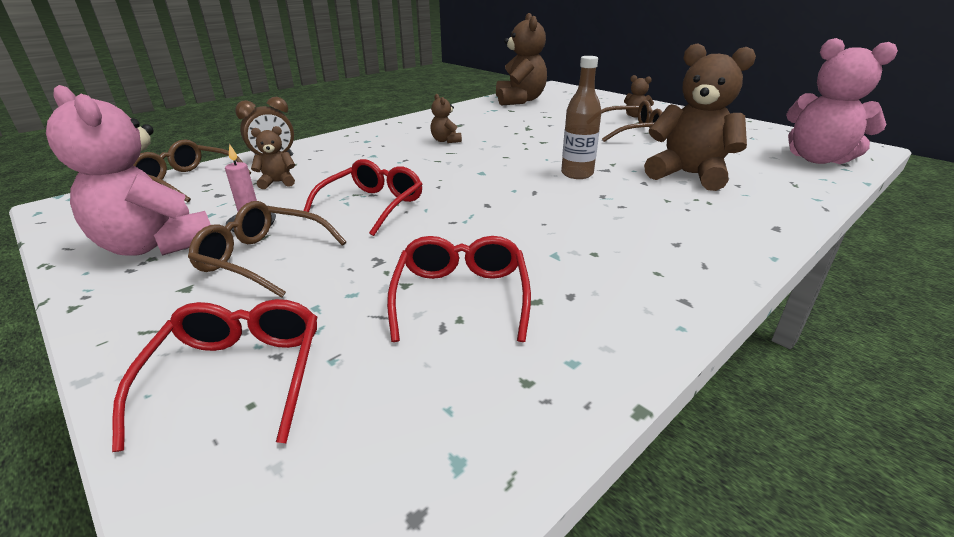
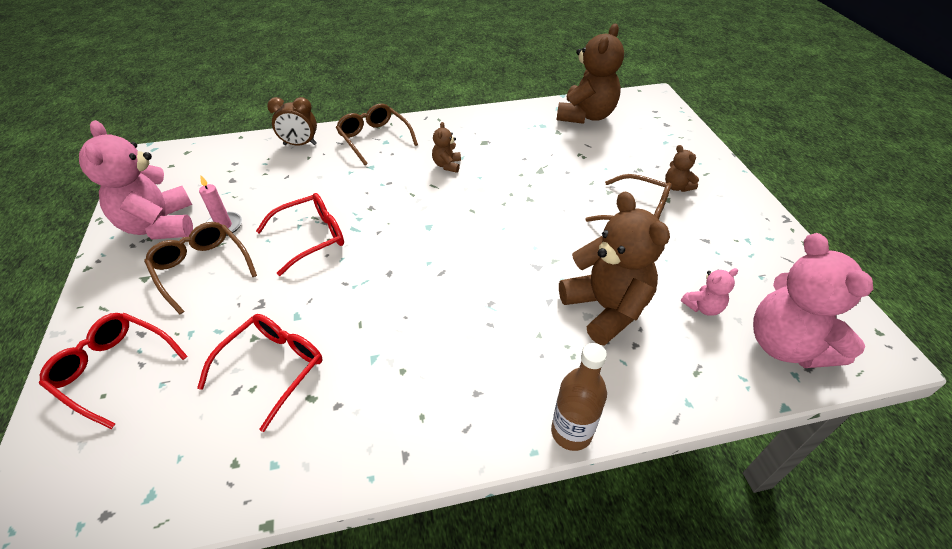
camera: 30 degrees right, 15 degrees up
(187, 181) = (227, 154): brown glasses -> brown glasses (374, 138)
(238, 375) = (114, 369): red glasses -> red glasses turned 90 degrees counterclockwise
(278, 182) = (277, 179): brown teddy bear -> none
(577, 174) = (504, 262): brown bottle -> brown bottle (571, 432)
(745, 157) = (703, 307): none -> pink teddy bear

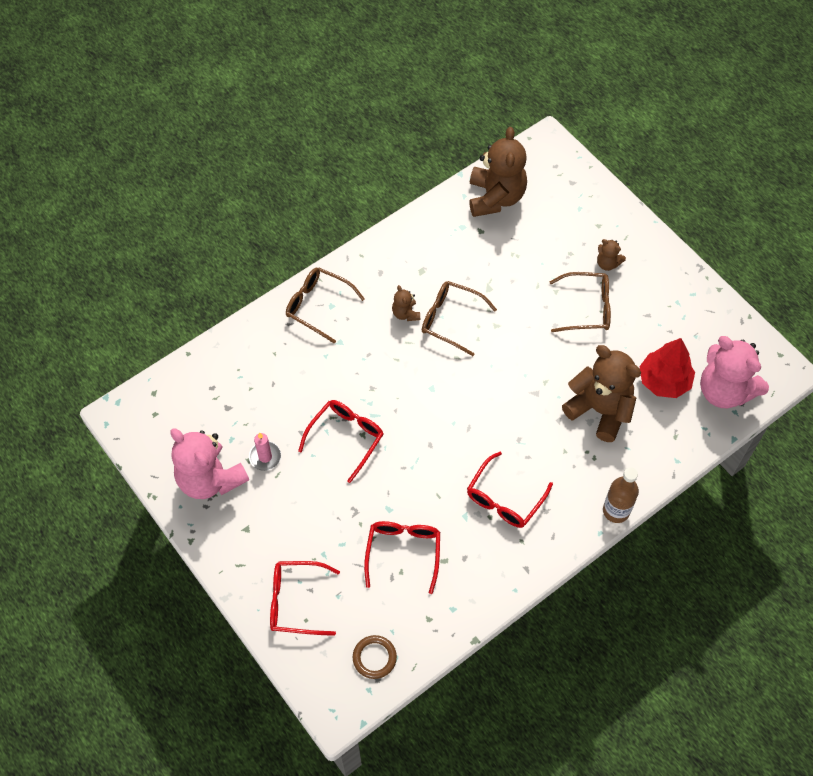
camera: 25 degrees left, 15 degrees up
(127, 483) = (374, 658): none -> brown ring
(201, 268) = (283, 502): brown glasses -> brown glasses (450, 319)
(300, 144) = (254, 341): brown clock -> none
(433, 358) = (504, 499): none -> red glasses
(703, 307) = (664, 381): pink teddy bear -> red tree

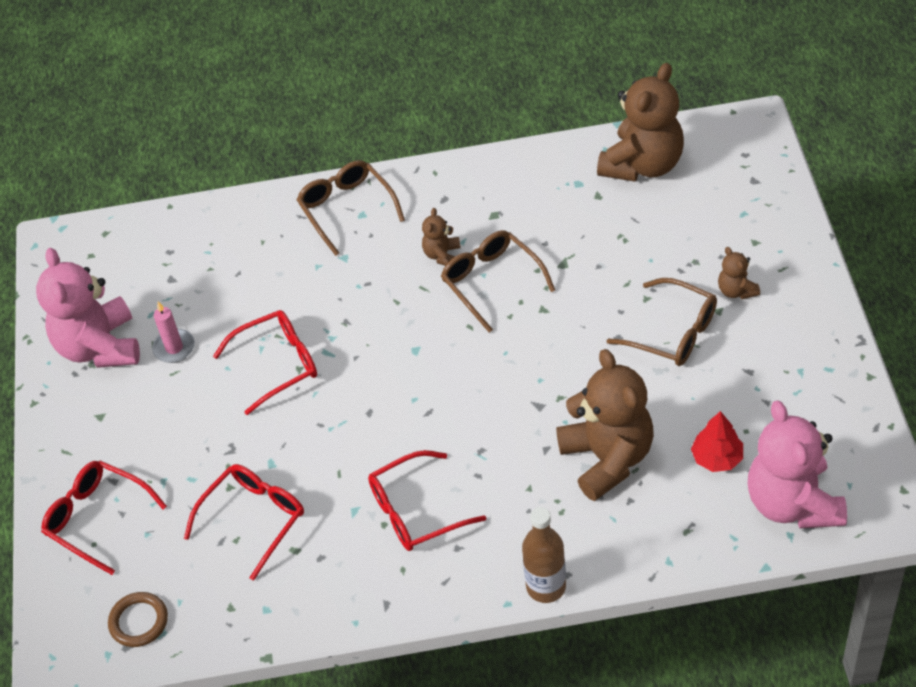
camera: 35 degrees right, 10 degrees down
(664, 381) = (717, 458): red tree -> red tree, size x0.65

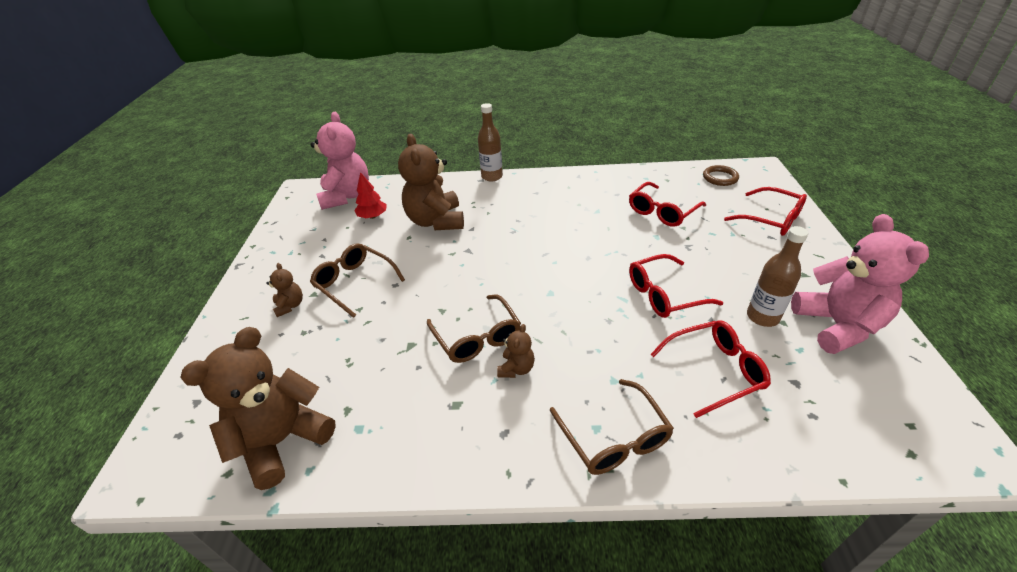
camera: 175 degrees left, 10 degrees down
(174, 348) = (762, 317): pink candle -> brown bottle
(415, 511) = (559, 208): red glasses -> red glasses (715, 371)

